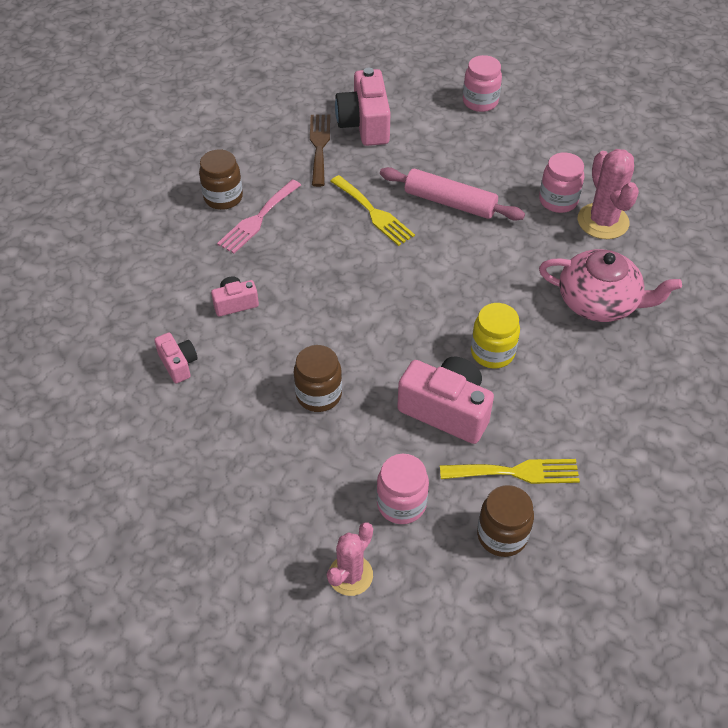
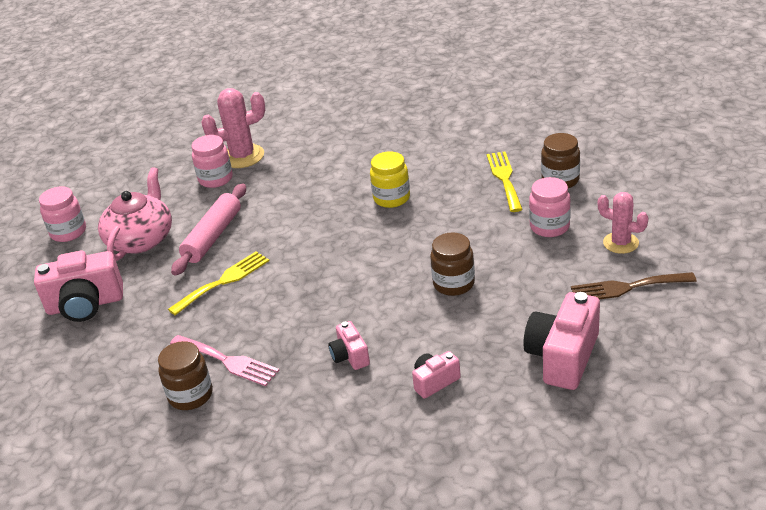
camera: 90 degrees left, 15 degrees down
(319, 146) = (115, 333): brown fork -> brown fork (627, 287)
(446, 410) = (455, 215): pink camera -> pink camera (563, 357)
(599, 302) = (333, 153): pink teapot -> pink teapot (141, 239)

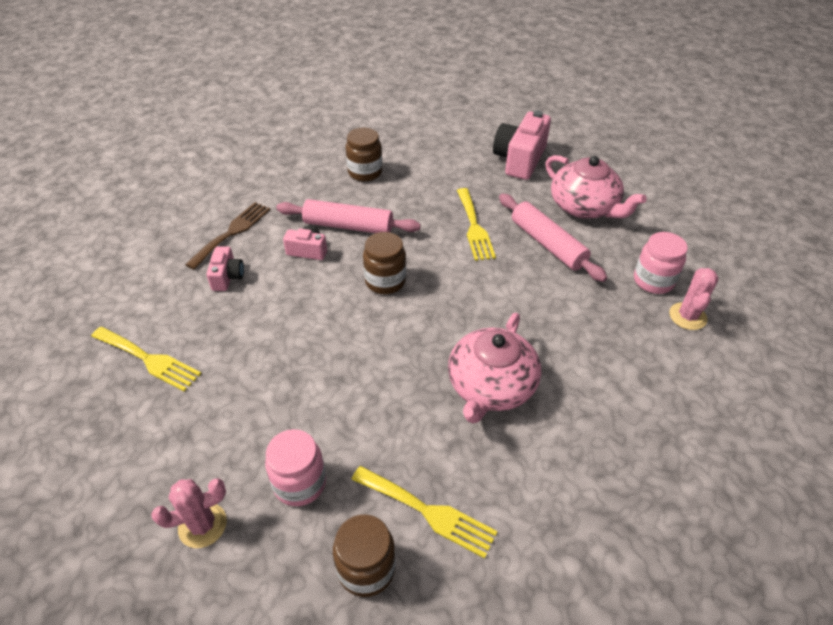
camera: 120 degrees right, 10 degrees up
(68, 232) = (635, 176): pink jar -> none
(227, 361) = (377, 197): pink fork -> none
(242, 156) = (687, 316): pink cactus -> pink cactus, size x0.67
(291, 353) = (348, 226): none -> pink rolling pin
(391, 198) = (490, 386): yellow jar -> pink teapot
(453, 284) = (310, 351): brown jar -> brown jar (385, 281)
(563, 357) = (149, 359): pink camera -> yellow fork
(627, 287) = (148, 470): brown fork -> brown fork (232, 232)

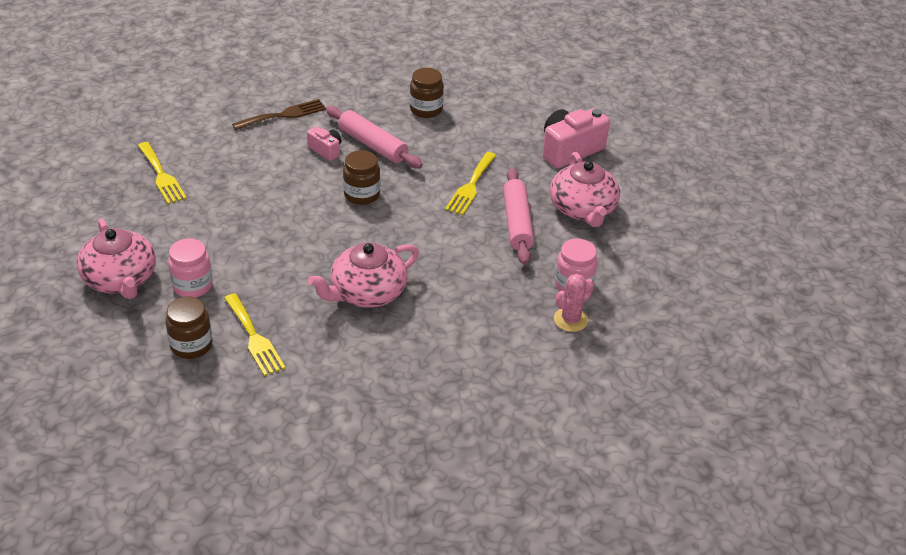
camera: 30 degrees right, 5 degrees down
(202, 525) = (120, 279): pink cactus -> pink teapot
(227, 277) = (254, 145): pink camera -> none

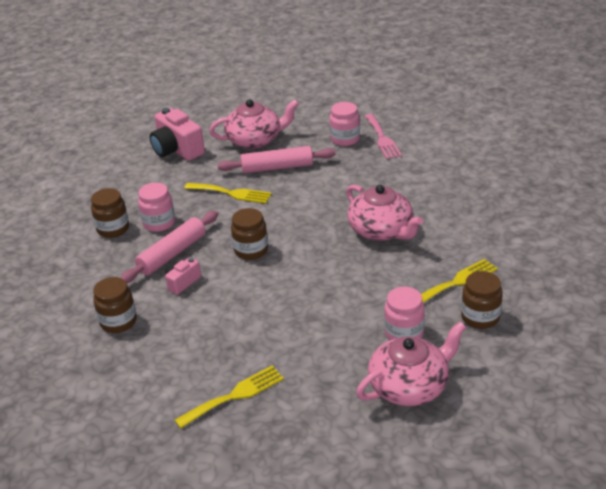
camera: 90 degrees left, 5 degrees down
(284, 115) = (118, 322): brown fork -> brown jar
(427, 137) = (159, 223): none -> pink jar
(570, 320) = (382, 138): pink cactus -> pink fork

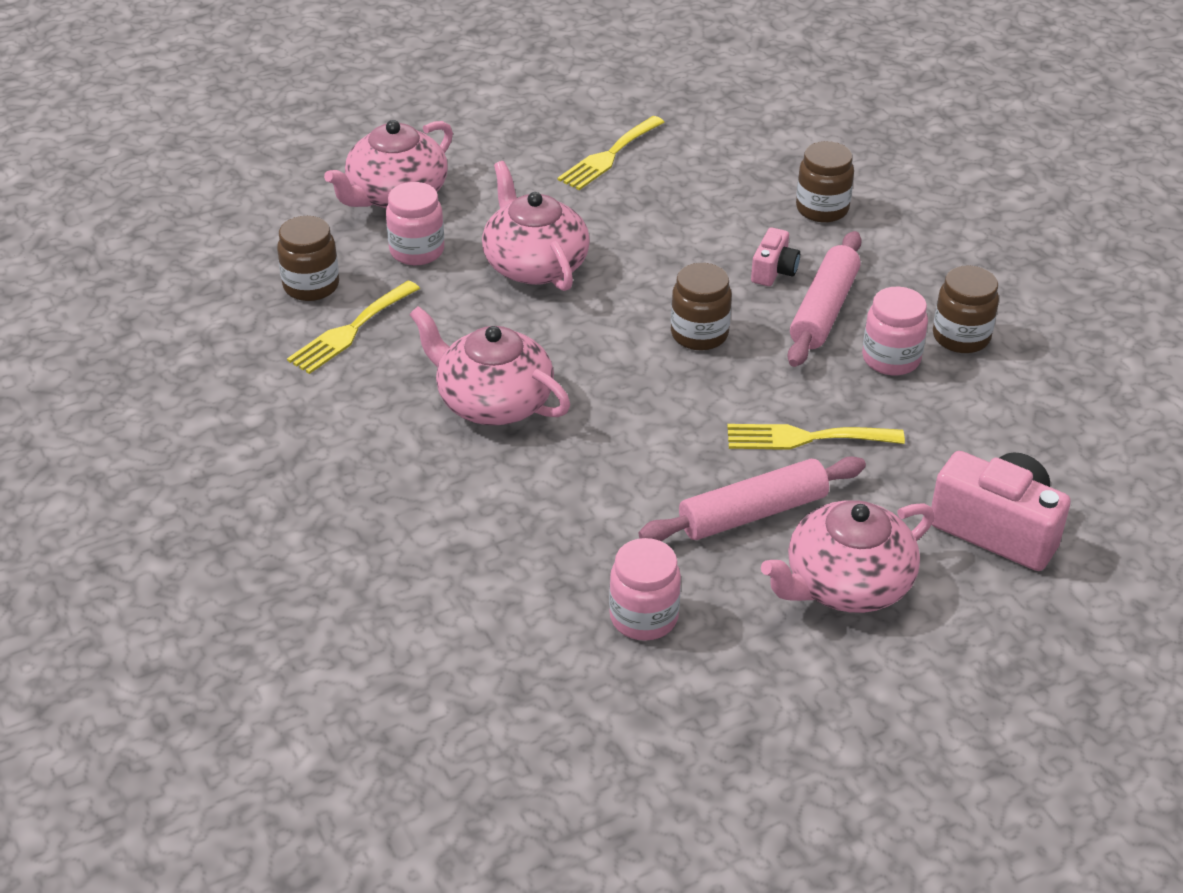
camera: 160 degrees right, 5 degrees up
(328, 310) = (534, 264): none -> pink teapot
(382, 138) = (559, 633): pink fork -> none

